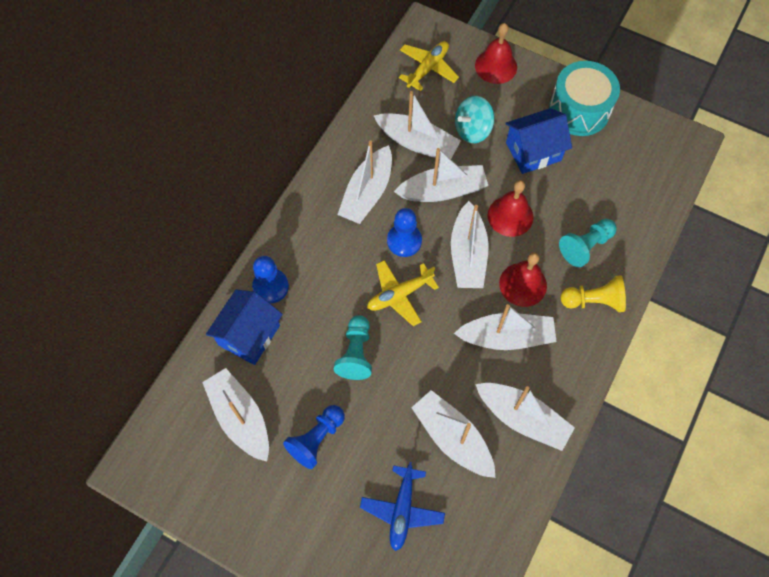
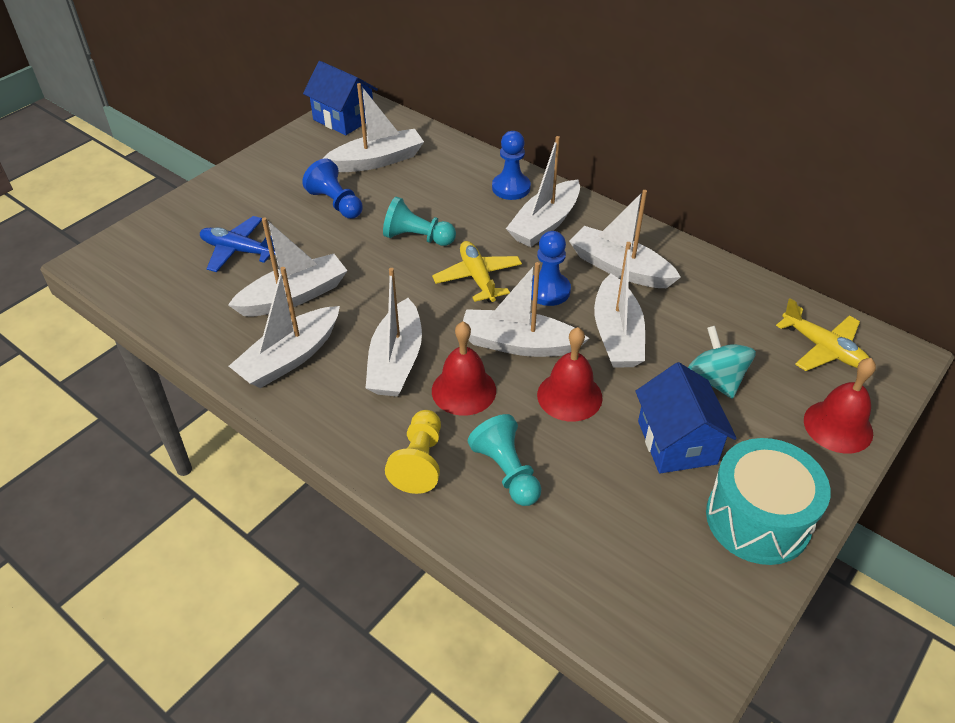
camera: 100 degrees right, 20 degrees down
(249, 335) = (460, 171): blue house -> blue house (344, 119)
(417, 143) = (694, 321): white boat -> white boat (545, 224)

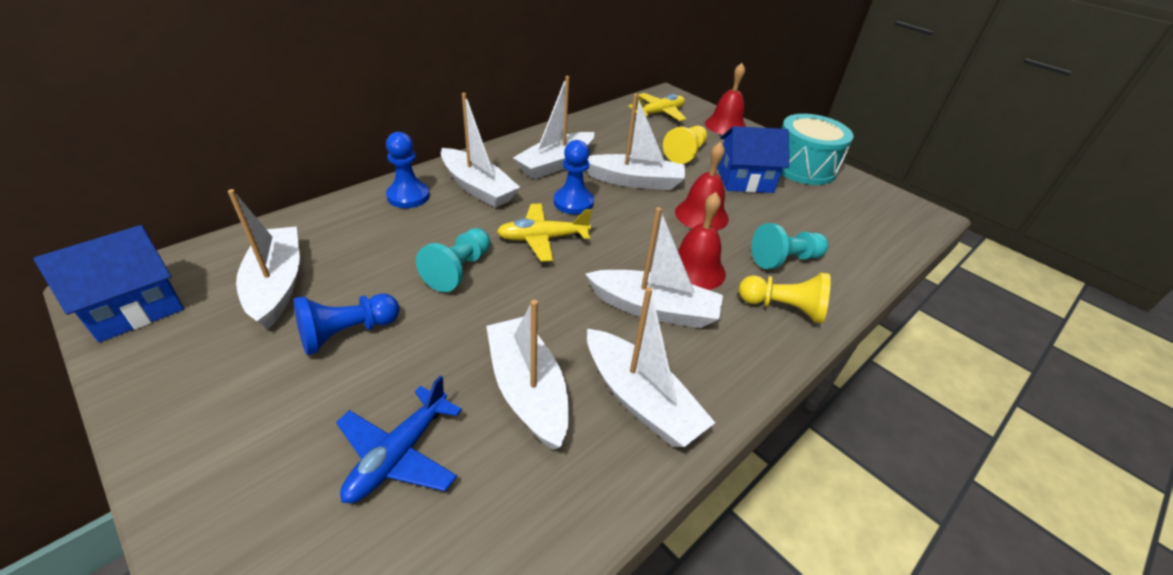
camera: 85 degrees left, 5 degrees down
(518, 344) = (639, 229): white boat -> none
(716, 380) = (685, 153): turquoise spinning top -> yellow pawn

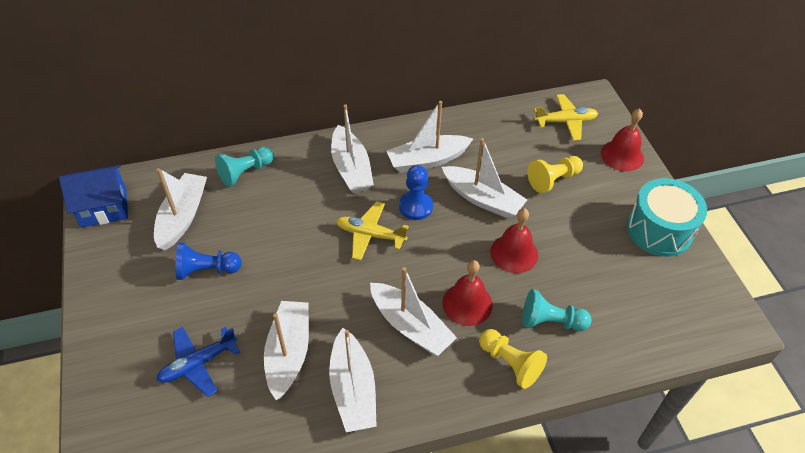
camera: 30 degrees right, 10 degrees up
(408, 196) = (297, 162): blue pawn -> none
(458, 270) = (296, 243): turquoise pawn -> turquoise pawn (245, 172)
(745, 180) = (585, 228): blue house -> none

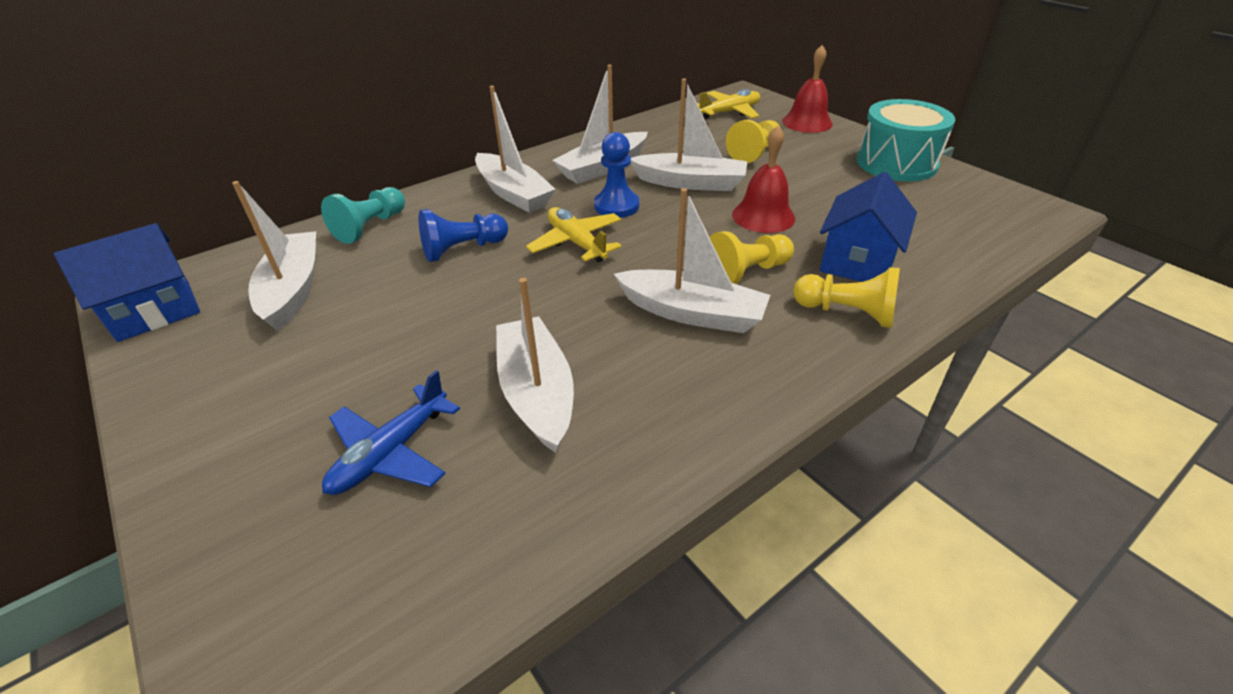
camera: 20 degrees left, 10 degrees down
(206, 270) = (356, 335): blue pawn -> blue pawn (463, 249)
(353, 389) = (661, 405): white boat -> none
(370, 235) = (576, 243): yellow plane -> yellow plane turned 60 degrees clockwise
(467, 304) = (746, 272): red bell -> yellow pawn
(550, 321) = (857, 261): turquoise pawn -> blue house

